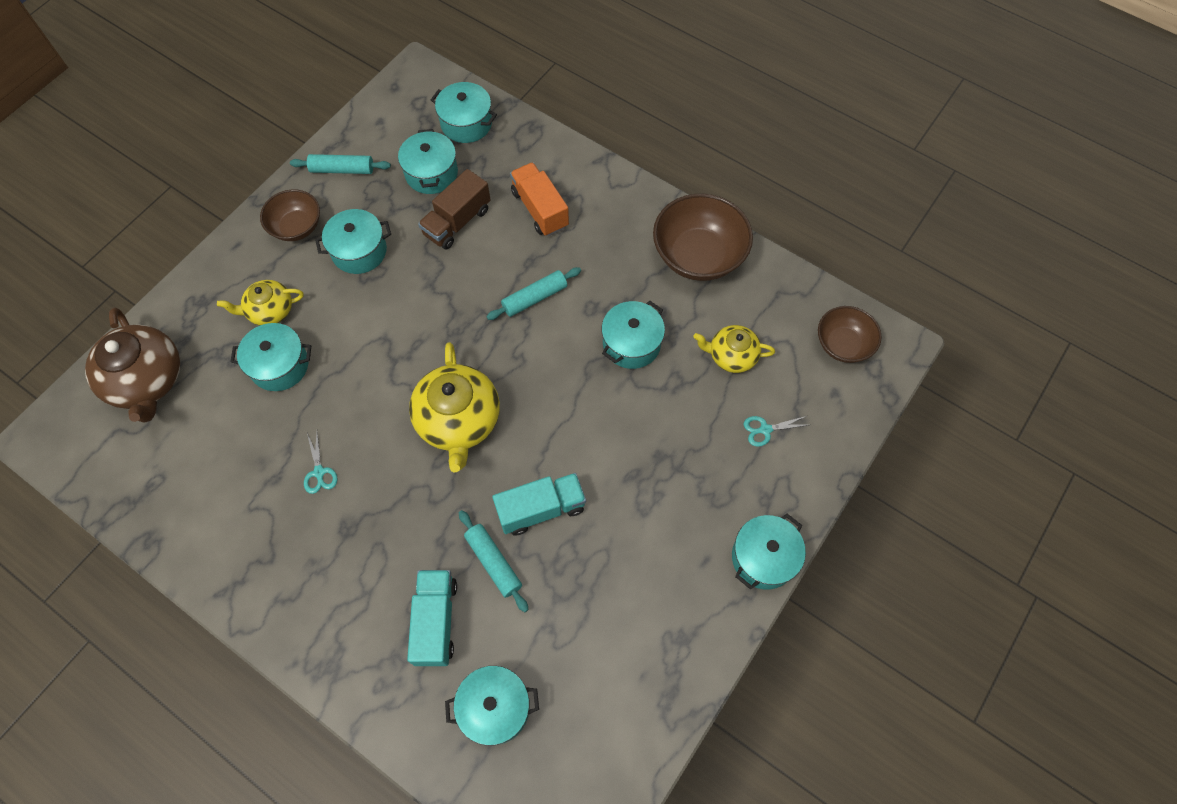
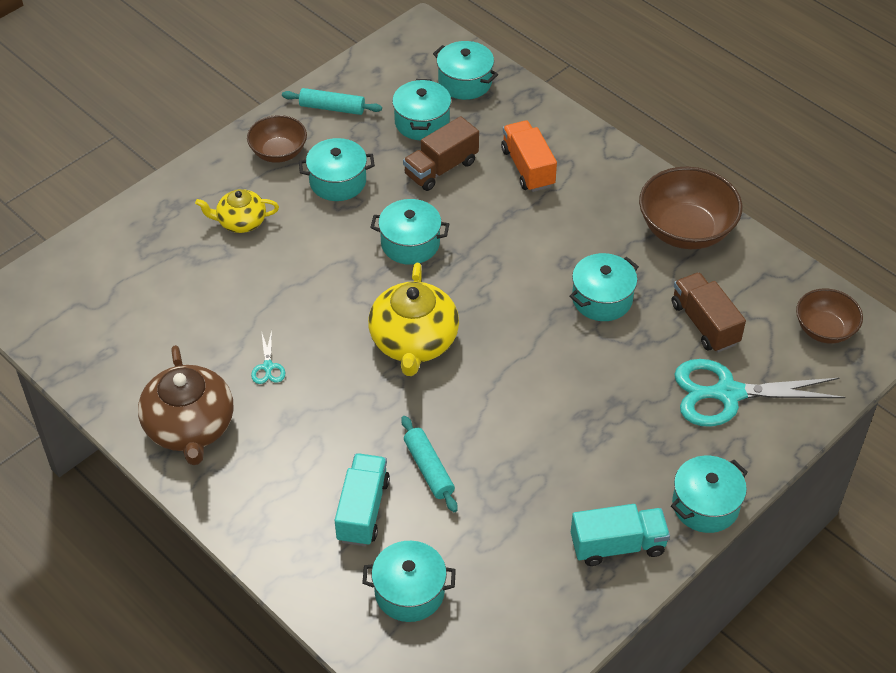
camera: 10 degrees right, 15 degrees down
(147, 380) = (111, 265): brown teapot -> brown teapot (190, 427)
(279, 365) = (243, 270): turquoise pot -> turquoise pot (410, 243)
(535, 298) = (509, 245): turquoise rolling pin -> none
(541, 509) = (484, 430): turquoise truck -> turquoise truck (617, 545)
(731, 356) = (704, 324): yellow teapot -> brown truck
(765, 429) = (728, 393): turquoise scissors -> turquoise scissors, size x2.40

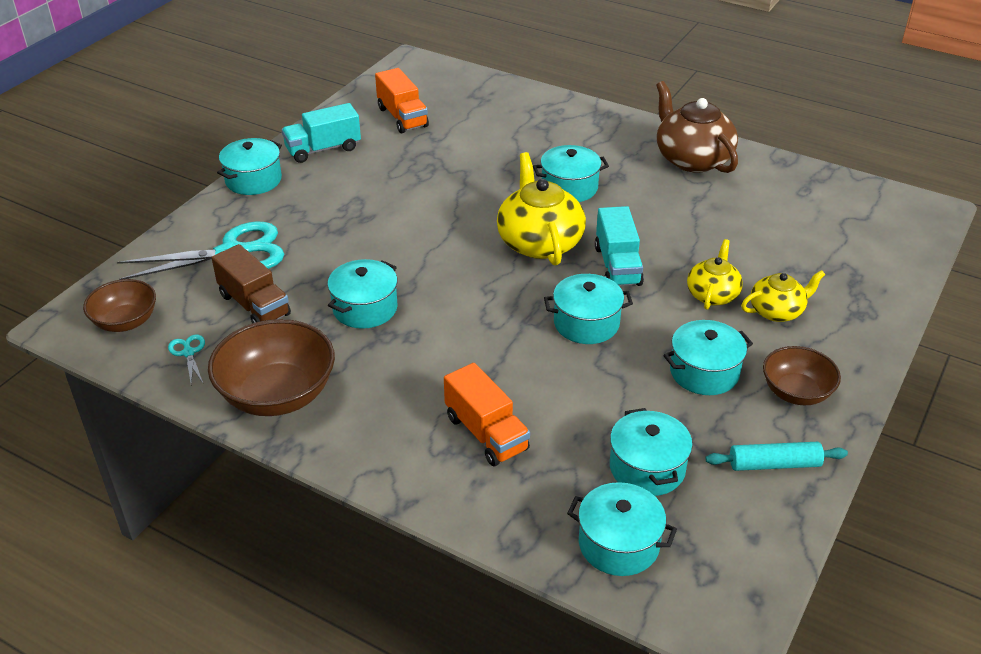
camera: 165 degrees right, 10 degrees down
(268, 367) = (659, 204): turquoise scissors -> turquoise scissors (188, 353)
(284, 249) = (712, 294): none -> yellow teapot
(363, 510) = (526, 138): turquoise truck -> turquoise truck (617, 265)
(409, 592) = (471, 107): turquoise pot -> turquoise pot (569, 187)
(429, 469) = (486, 166): turquoise rolling pin -> none
(441, 168) = (592, 411): brown truck -> none
(506, 590) = (402, 117): none -> orange truck

